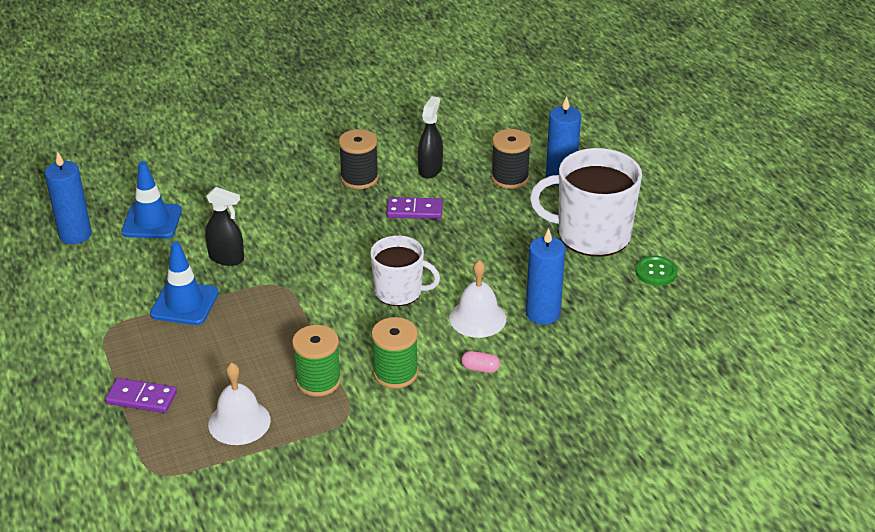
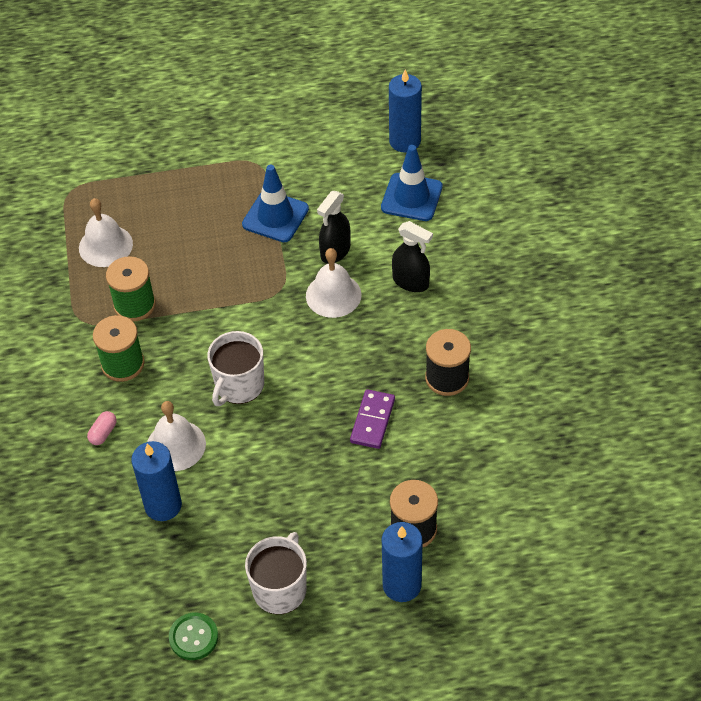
camera: 105 degrees right, 15 degrees up
(141, 398) = (160, 183): purple domino -> none
(281, 251) = (333, 295): none -> white bell
(430, 169) = (449, 449): black spray bottle -> black spray bottle (411, 282)
(591, 235) = (280, 588): white mug -> white mug, size x0.62

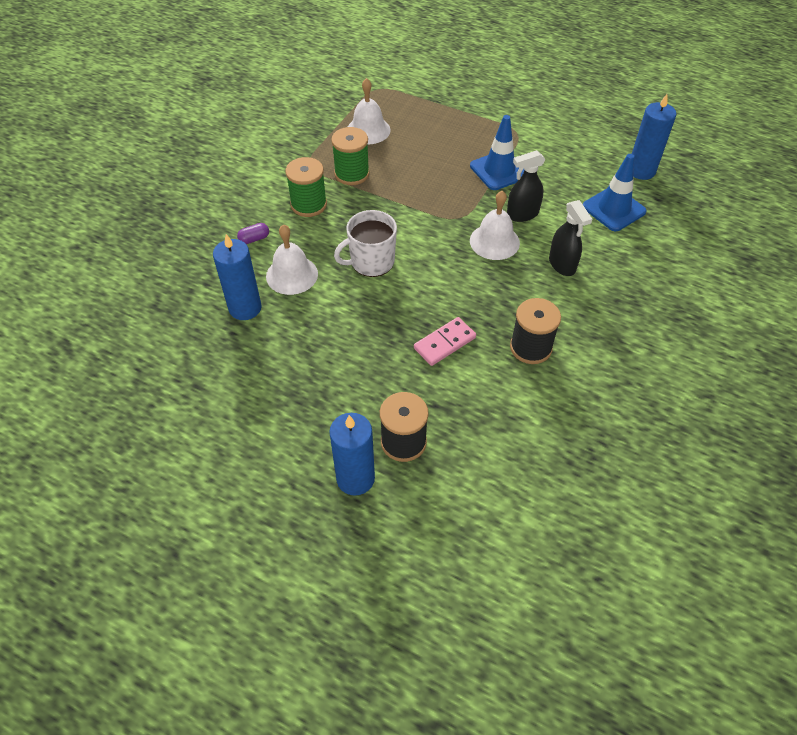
camera: 35 degrees right, 0 degrees up
(103, 433) = (254, 239): pink capsule -> purple capsule
(193, 637) = (176, 410): green button -> none
(280, 588) = (265, 418): white mug -> none
(372, 421) = (445, 343): purple domino -> pink domino

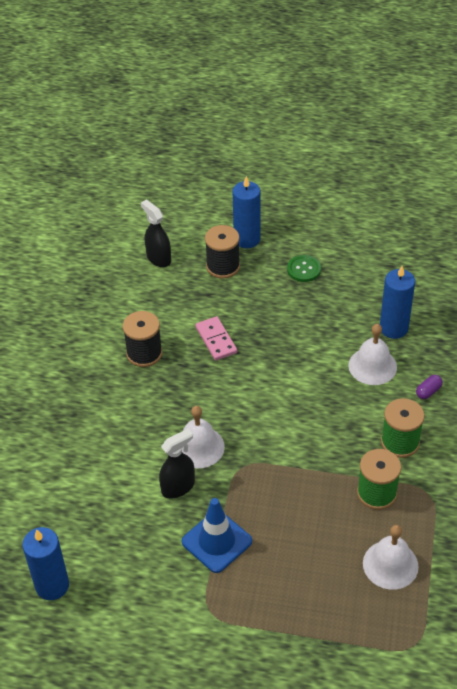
camera: 165 degrees right, 5 degrees down
(303, 409) = (304, 269): none -> green button
(371, 262) = (308, 396): white mug -> none
(445, 343) = (216, 340): pink domino -> pink domino turned 60 degrees counterclockwise
(562, 264) = (128, 438): black spray bottle -> black spray bottle (158, 258)
(614, 209) = (82, 519): blue traffic cone -> none

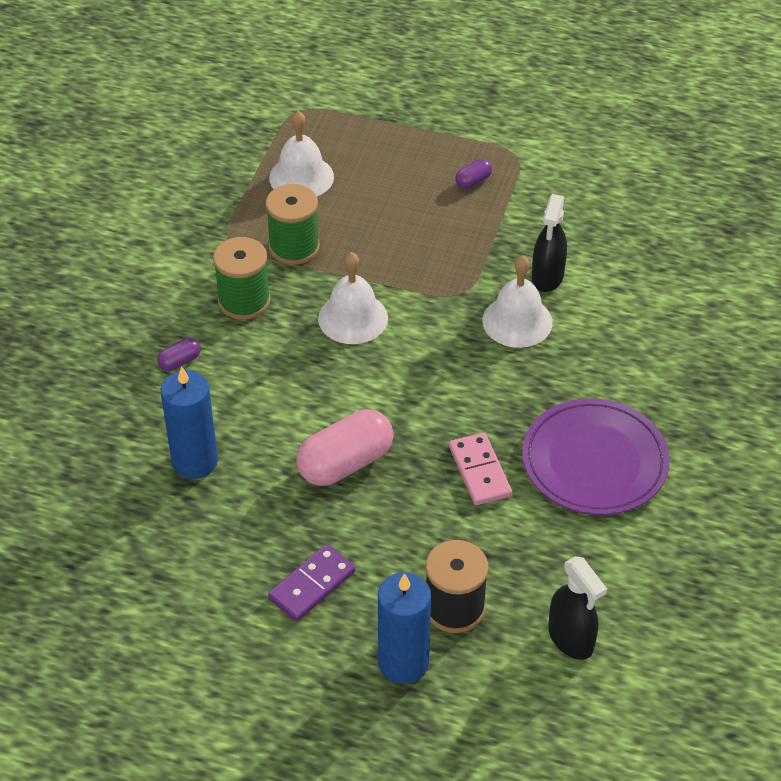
camera: 175 degrees left, 0 degrees up
(52, 585) = (699, 192): blue candle -> none
(144, 353) = (594, 461): black spool -> purple plate
(178, 487) = (547, 277): black spray bottle -> black spray bottle turned 45 degrees counterclockwise
(216, 541) = (502, 216): blue traffic cone -> none
(244, 576) = (473, 181): none -> purple capsule
(300, 336) = (345, 463): none -> pink capsule
(304, 269) = (312, 585): green button -> purple domino
(372, 366) = (247, 406): white bell -> white bell (353, 318)

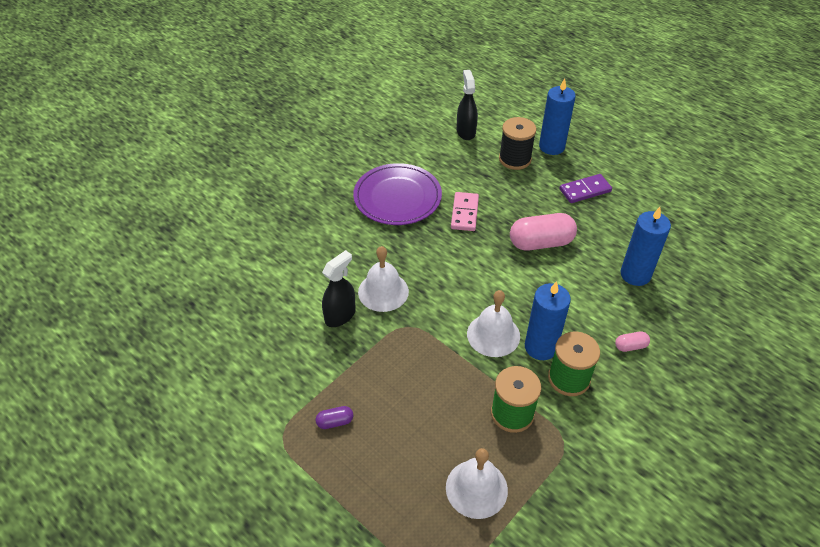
camera: 155 degrees left, 0 degrees up
(180, 361) = (630, 346): purple capsule -> pink capsule
(290, 323) = (540, 347): none -> blue candle

